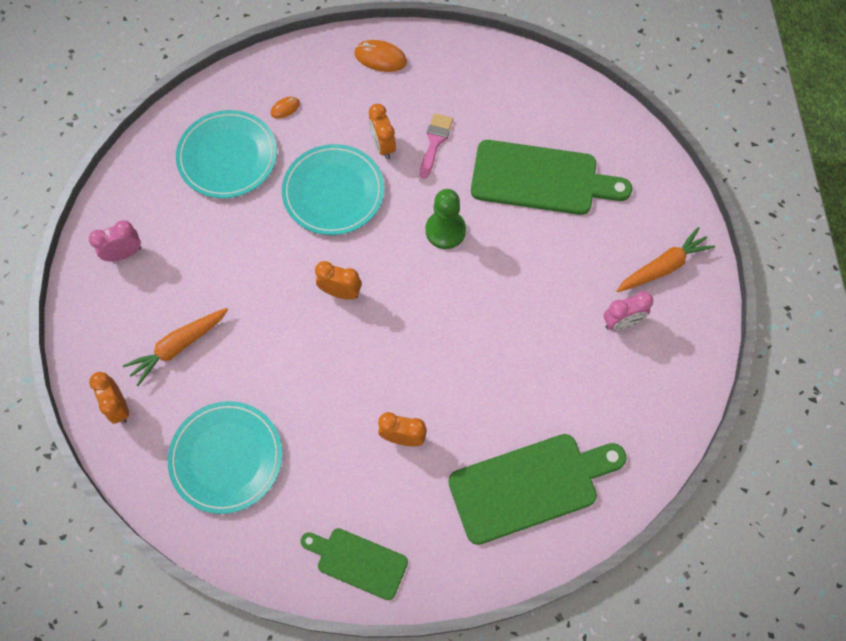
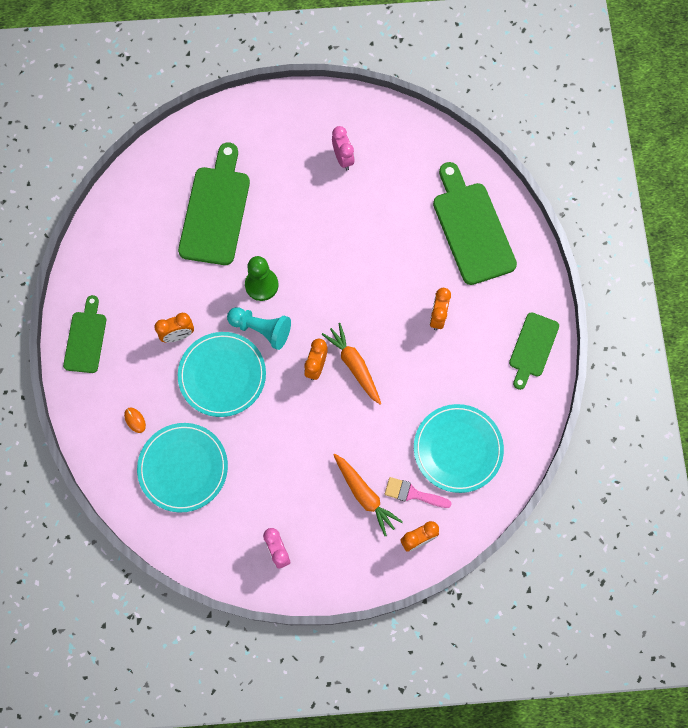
camera: 90 degrees left, 5 degrees up
(380, 58) = (86, 339): orange mouse -> green cutting board
(388, 231) = (261, 329): none -> turquoise pawn
(435, 141) = (176, 293): pink brush -> pink brush (412, 494)
(663, 267) = (296, 127): orange carrot -> orange carrot (354, 365)

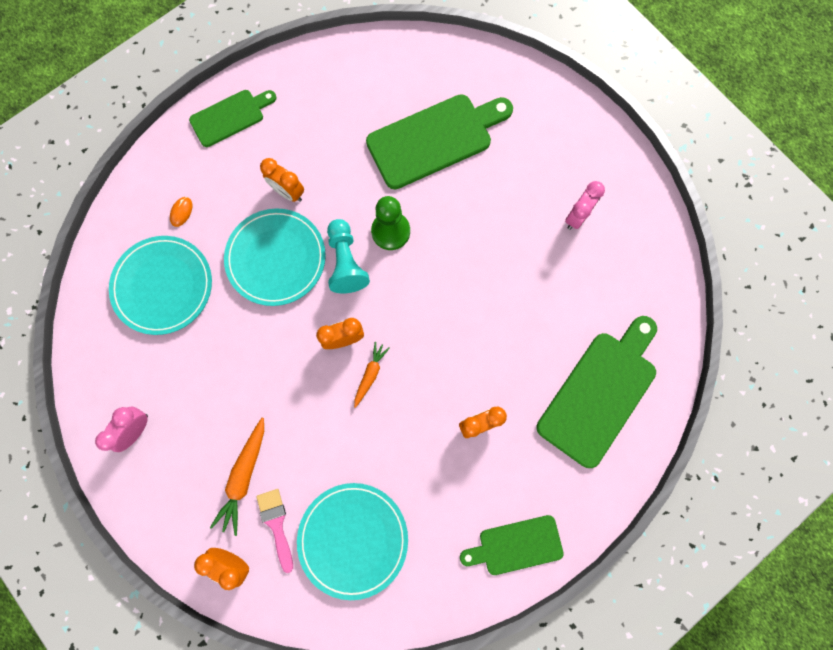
camera: 55 degrees right, 5 degrees up
(354, 365) = (370, 374): orange carrot -> orange carrot, size x0.62

